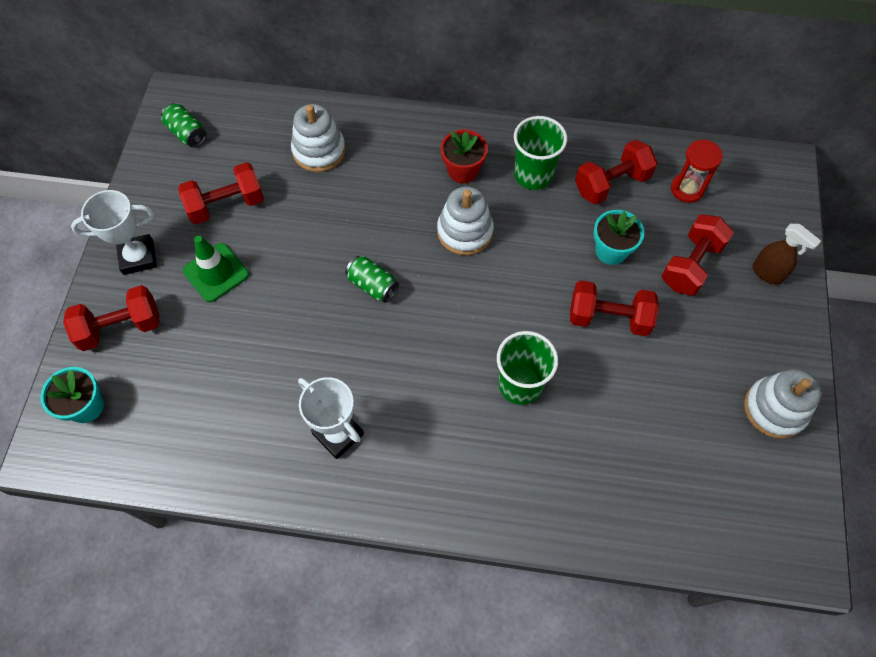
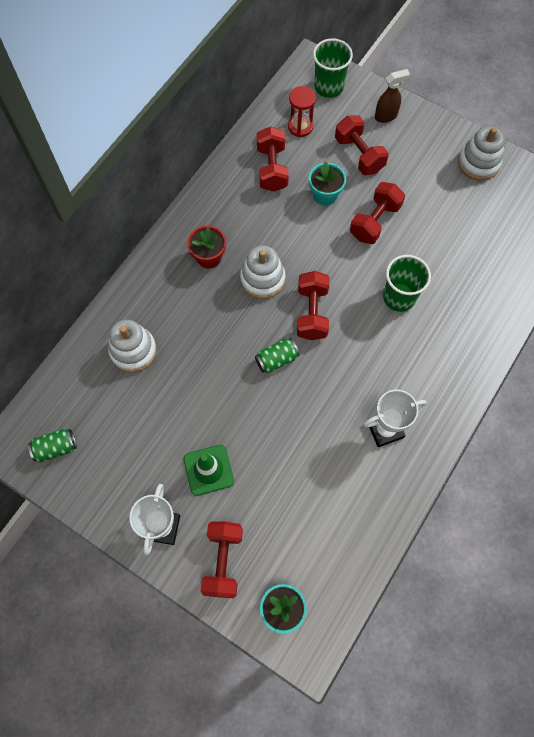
camera: 65 degrees left, 5 degrees up
(226, 205) = (147, 440): red dumbbell -> red dumbbell (312, 313)
(533, 175) = (238, 213): green cup -> green cup (329, 87)

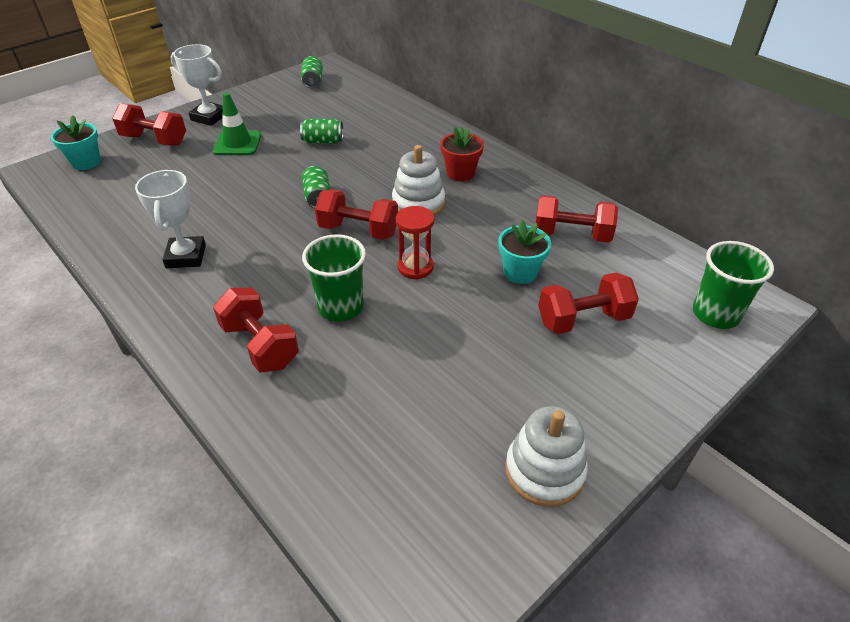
camera: 105 degrees right, 25 degrees down
(133, 351) = (377, 121): white stacking toy -> none
(184, 389) = (323, 141): none -> green can
(300, 127) = (639, 271): red hourglass -> red hourglass (415, 267)
(374, 221) = (464, 310): red dumbbell -> red dumbbell (260, 345)
(386, 116) = (656, 367): brown spray bottle -> none

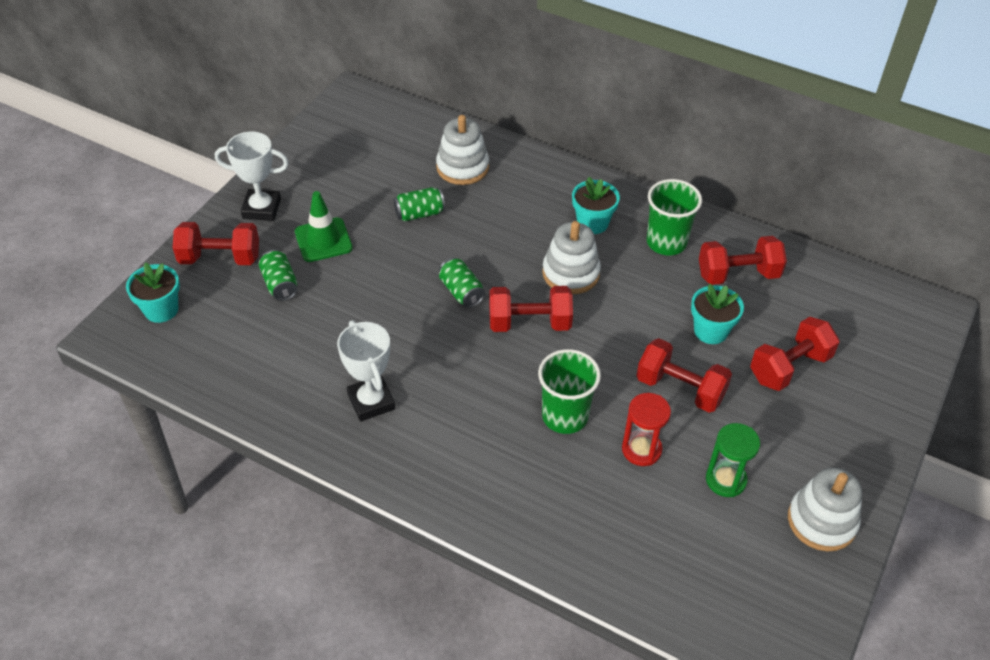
camera: 20 degrees left, 5 degrees up
(260, 345) = (514, 478): red dumbbell -> red dumbbell (680, 389)
(313, 81) = (350, 125): green can -> green can (280, 284)
(378, 119) = (462, 167): none -> white stacking toy
(415, 267) = (610, 352): red hourglass -> red hourglass (641, 449)
(460, 173) = (592, 223): red flower pot -> turquoise flower pot
(461, 402) = (725, 480): none -> green hourglass
(715, 314) = (897, 330): green cup -> green cup (666, 242)

